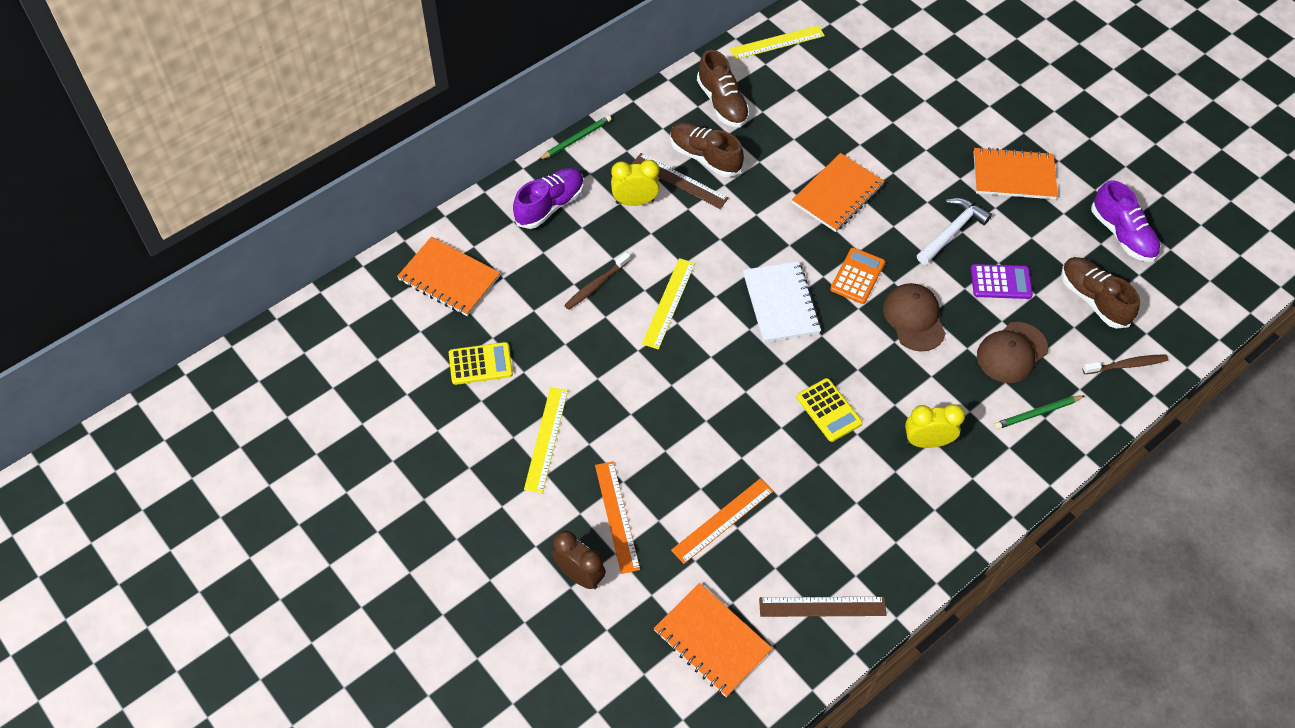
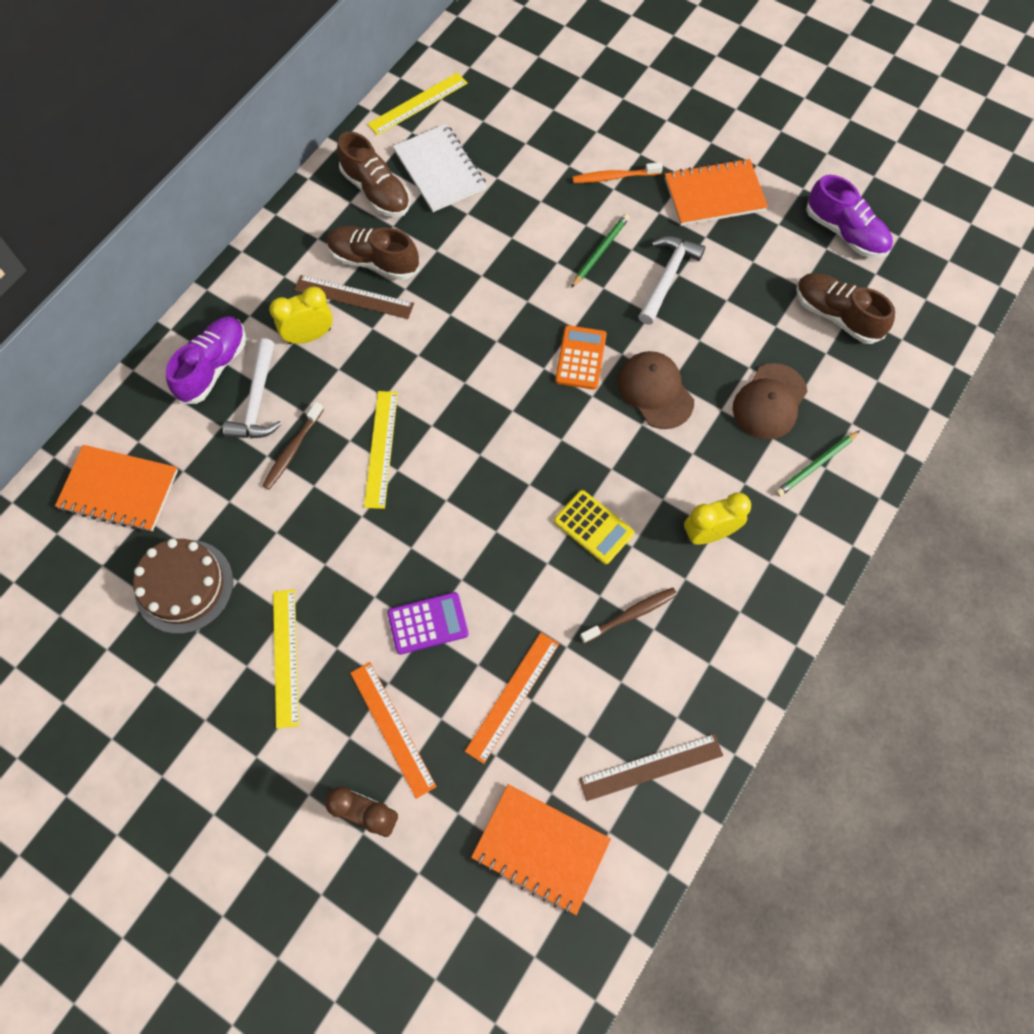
camera: 15 degrees left, 10 degrees up
(480, 364) = (184, 586): yellow calculator -> brown cake
(576, 139) = (222, 278): green pencil -> green pencil (600, 251)
(578, 240) = (257, 401): none -> white hammer
(781, 303) = (506, 414): white notebook -> white notebook (439, 170)
(837, 194) = (532, 267): orange notebook -> none
(929, 140) = (614, 177): none -> orange toothbrush
(1000, 282) = (735, 322): purple calculator -> purple calculator (428, 623)
(1126, 365) = (892, 382): brown toothbrush -> brown toothbrush (630, 614)

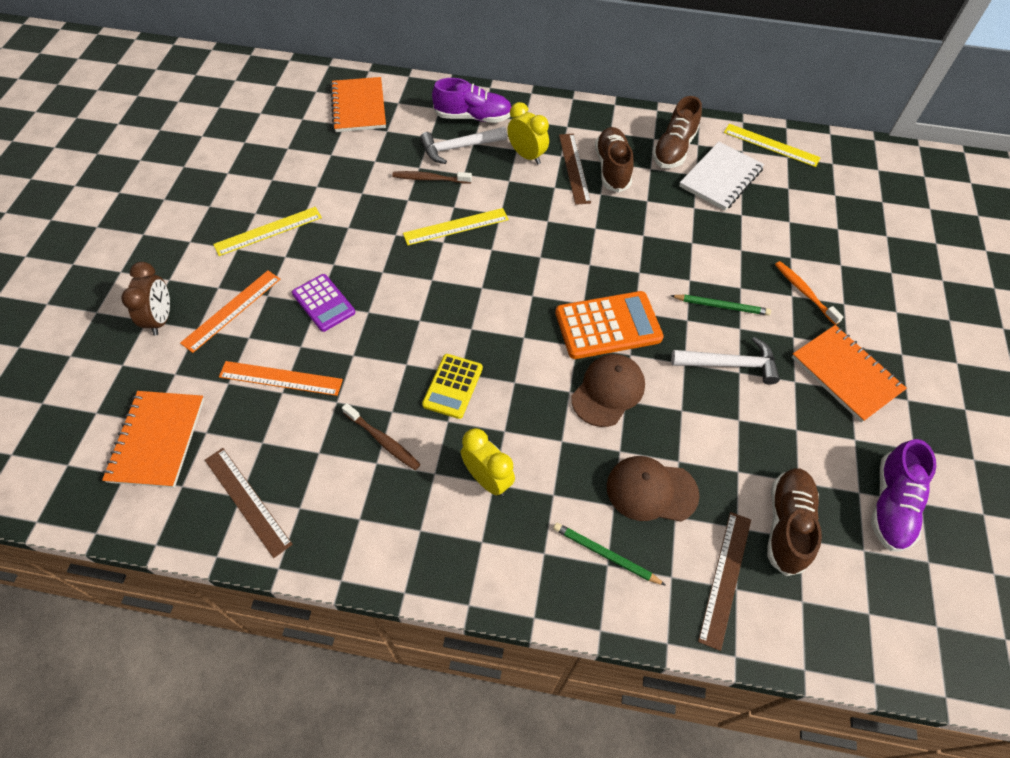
camera: 65 degrees right, 10 degrees down
(184, 586) = (302, 161): brown cake -> none
(581, 358) = (608, 326): orange calculator -> orange calculator, size x1.56
(866, 383) = (725, 578): none -> brown ruler

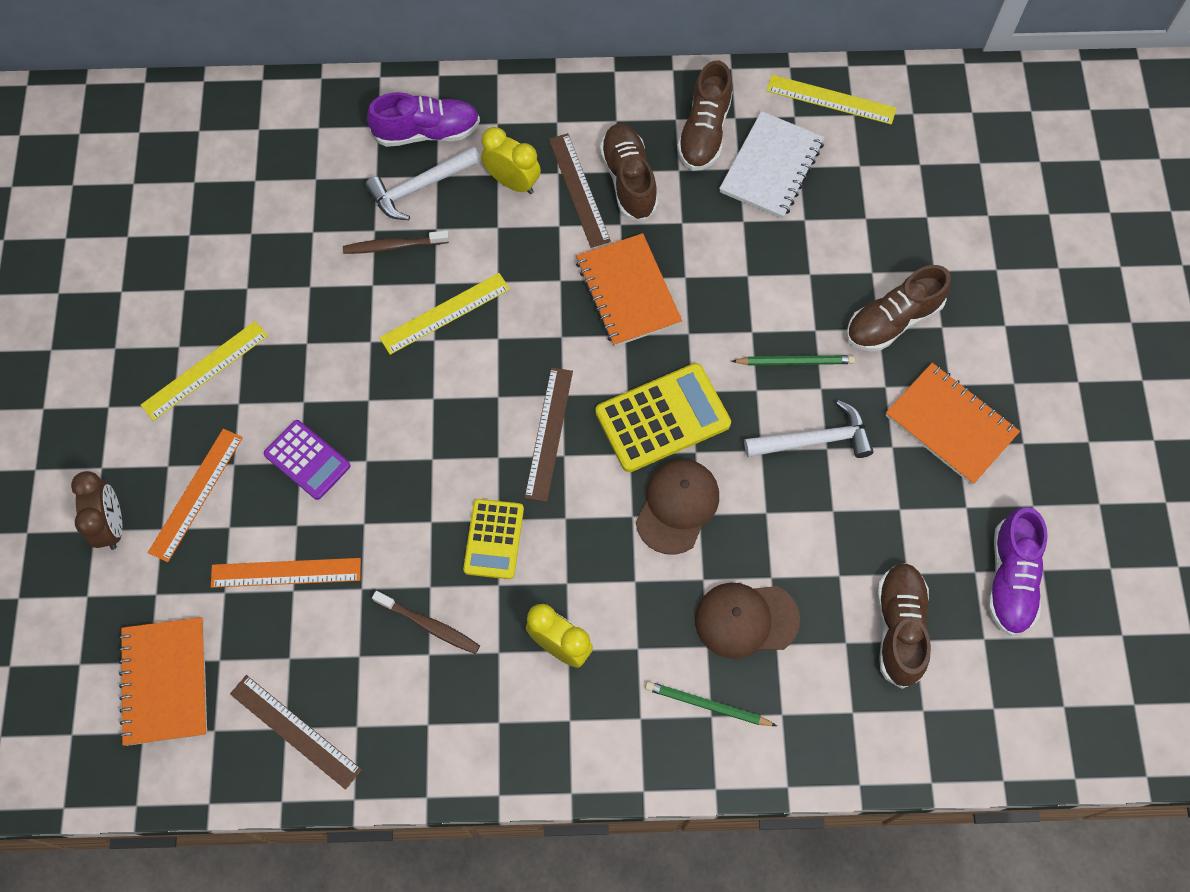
camera: 10 degrees left, 10 degrees up
(359, 107) = (266, 146): orange notebook -> orange notebook (628, 292)
(608, 326) = (662, 418): orange calculator -> yellow calculator
(725, 578) = (839, 703): brown ruler -> brown ruler (549, 433)
(804, 292) = (893, 321): orange toothbrush -> brown shoe

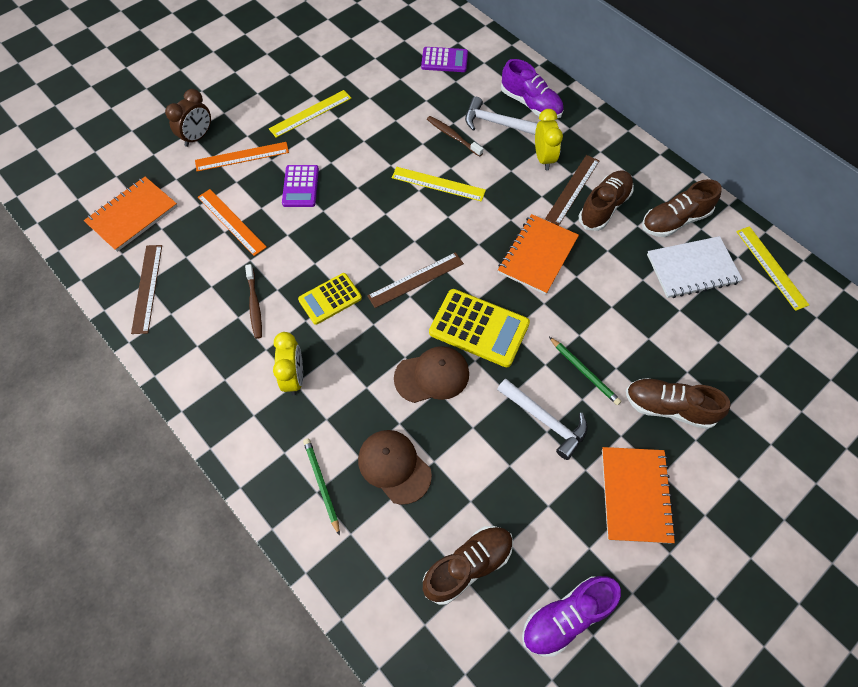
camera: 50 degrees right, 5 degrees down
(205, 370) = (310, 113): yellow ruler -> yellow ruler turned 45 degrees counterclockwise
(272, 165) = (444, 60): none -> purple calculator

